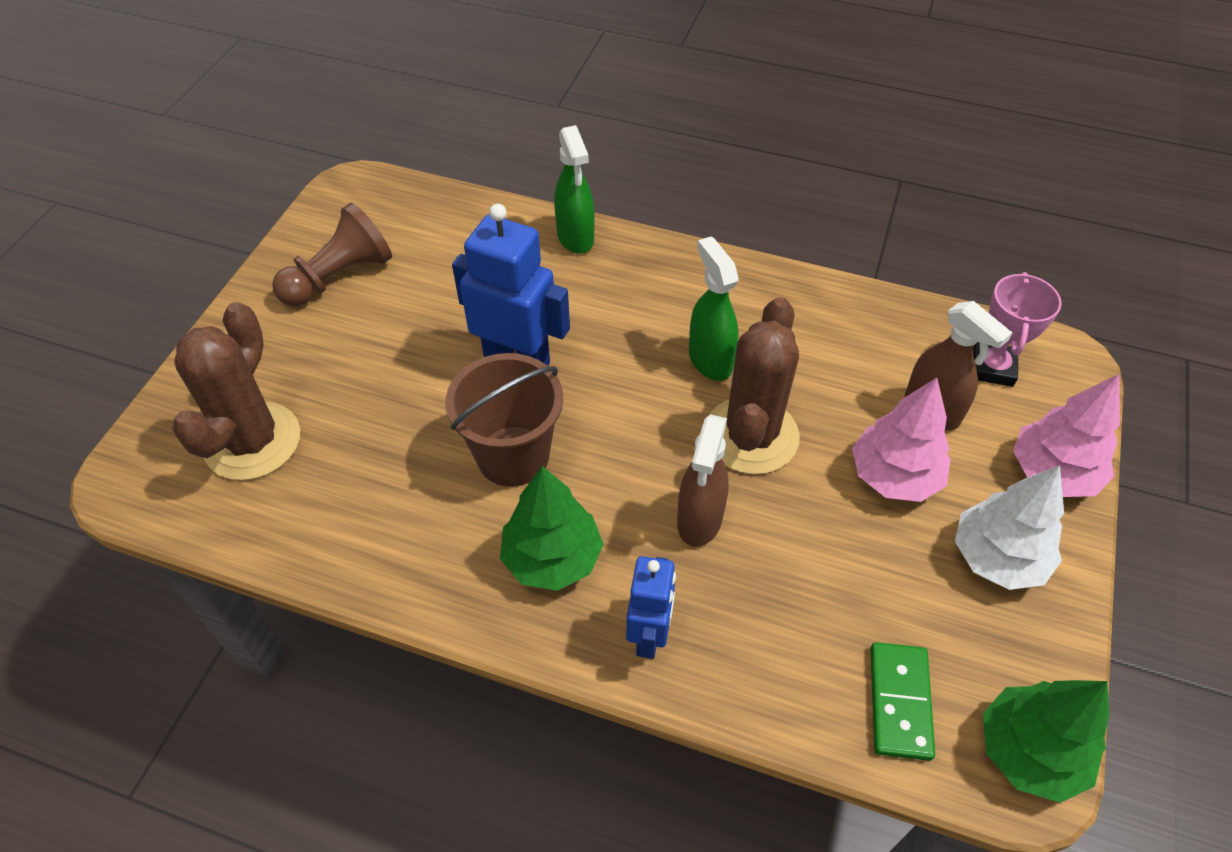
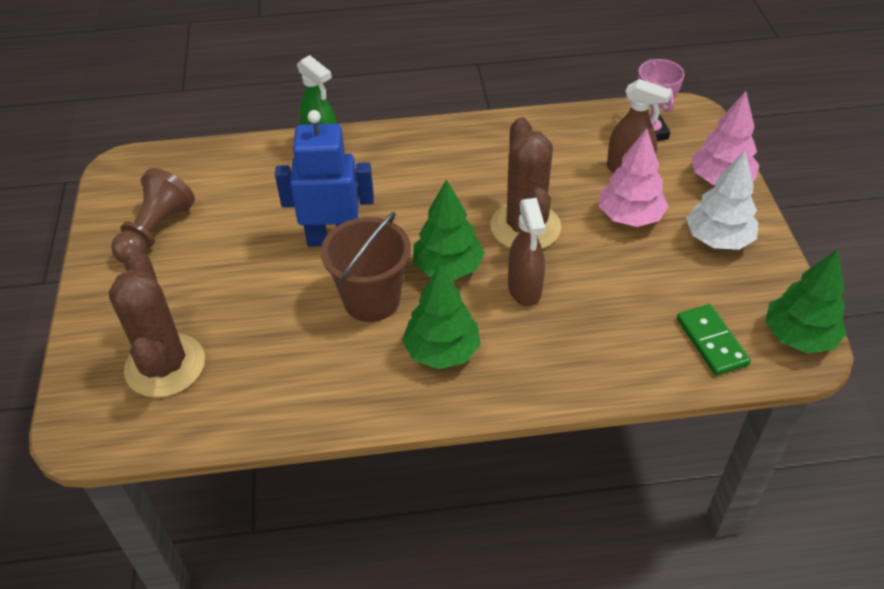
camera: 25 degrees left, 5 degrees down
(625, 451) = (448, 267): none -> green tree
(649, 635) = (537, 370): blue robot -> none
(710, 360) = (468, 191): green spray bottle -> none

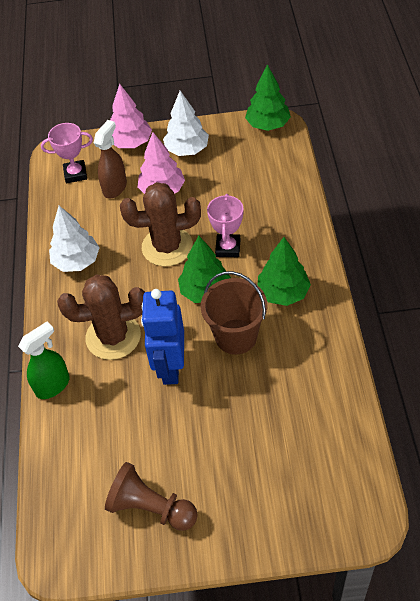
camera: 85 degrees left, 5 degrees up
(165, 366) = (302, 469): brown cactus -> brown cactus (113, 336)
(499, 147) = (77, 261): none -> white tree
(524, 289) = (228, 248): brown spray bottle -> pink trophy
(711, 342) = (272, 161): green domino -> none

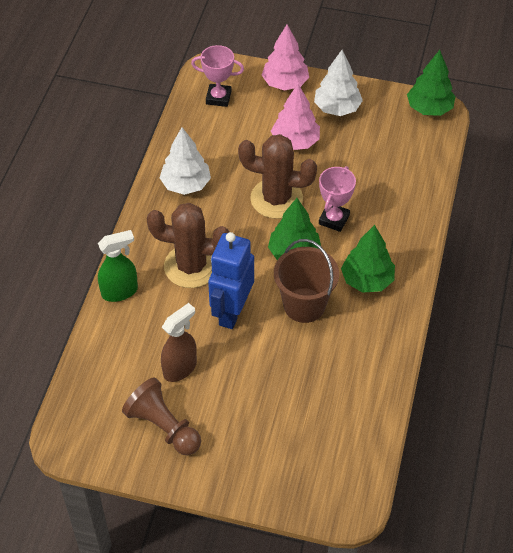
camera: 15 degrees right, 0 degrees up
(115, 188) = (251, 124): brown spray bottle -> brown spray bottle (180, 368)

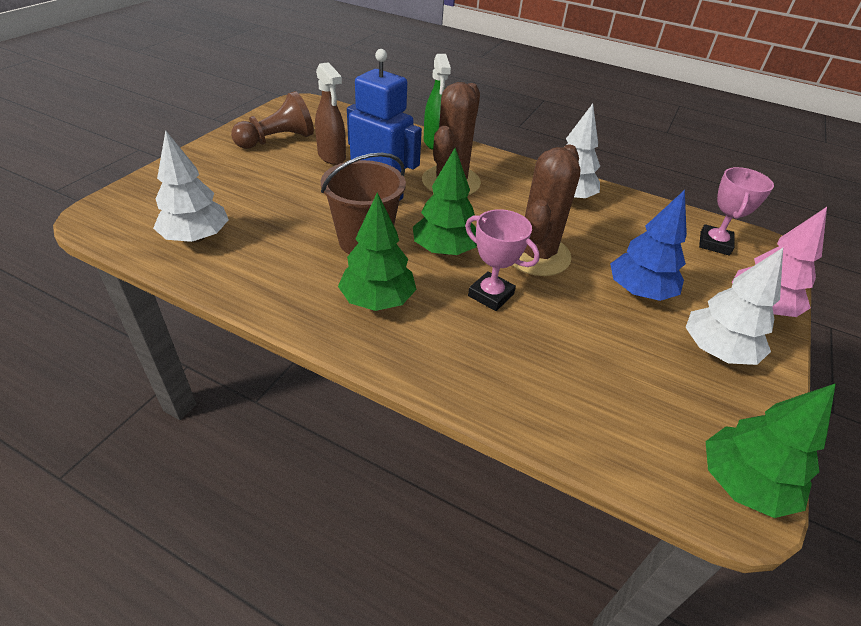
camera: 100 degrees right, 10 degrees down
(295, 142) = (639, 291): pink tree -> blue tree
(347, 418) = (196, 237): none -> white tree

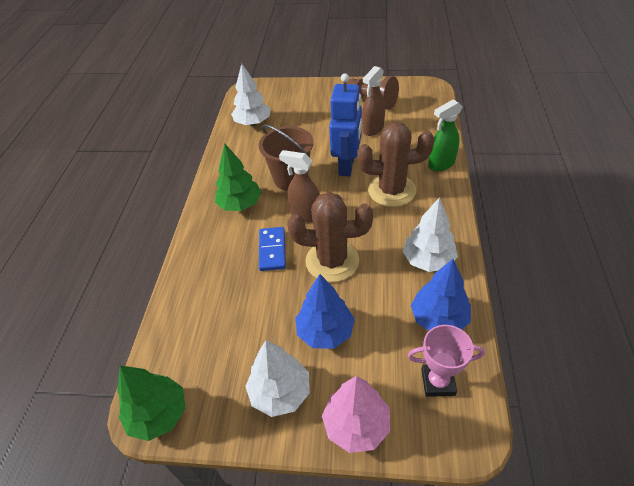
camera: 75 degrees right, 5 degrees up
(444, 250) = (305, 215): green tree -> brown spray bottle
(491, 295) = (272, 250): pink trophy -> blue domino
(642, 218) = (438, 318): none -> blue tree

